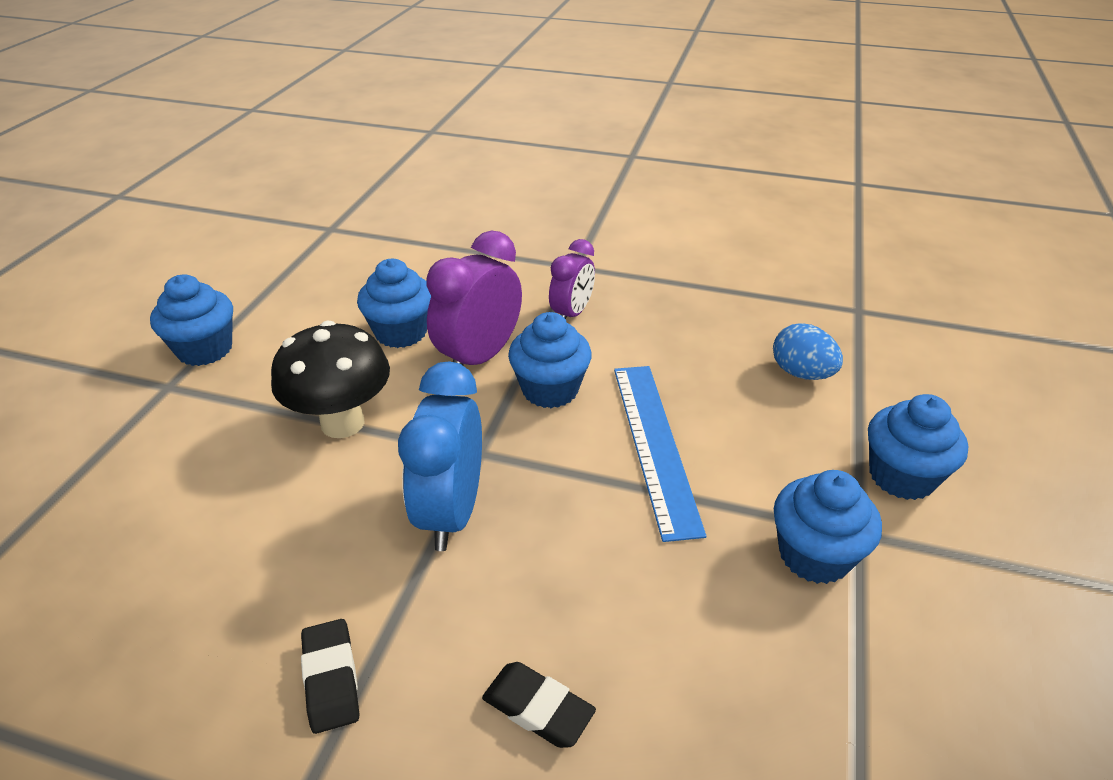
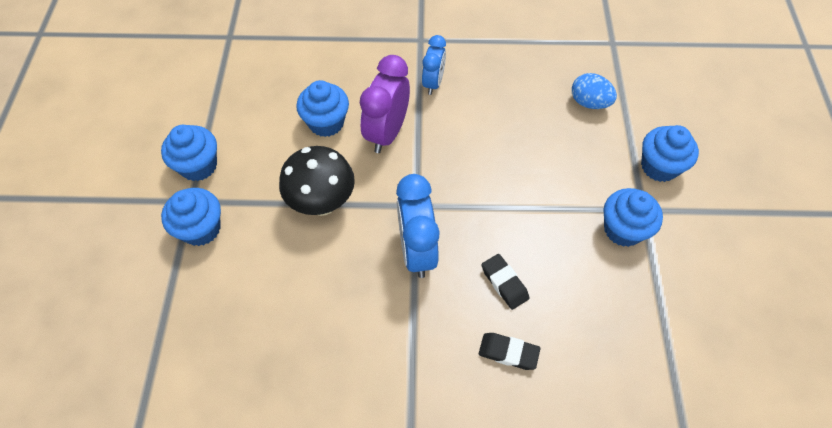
camera: 15 degrees left, 20 degrees up
(331, 679) = (396, 365): black eraser -> black eraser (504, 283)
(550, 390) = (441, 149): blue cupcake -> blue cupcake (201, 229)
(572, 314) = (433, 83): purple clock -> blue clock
(654, 444) = (517, 176): blue ruler -> none

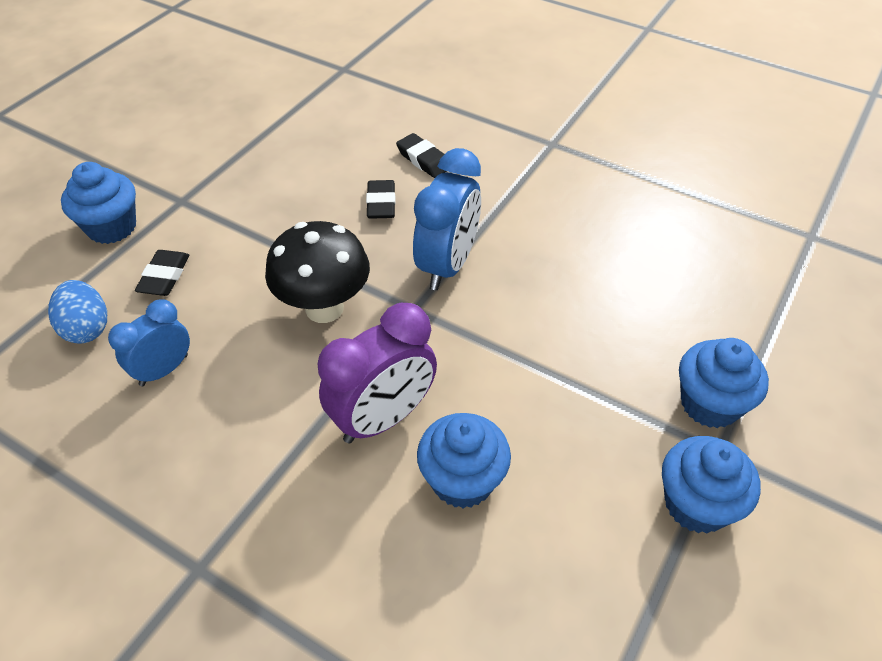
camera: 150 degrees left, 10 degrees down
(322, 203) = (530, 363): black mushroom -> black mushroom (324, 308)
(433, 83) = (253, 466): blue clock -> blue clock (164, 370)
(585, 151) = (164, 277): none -> black eraser
(623, 229) = (221, 195): blue cupcake -> none

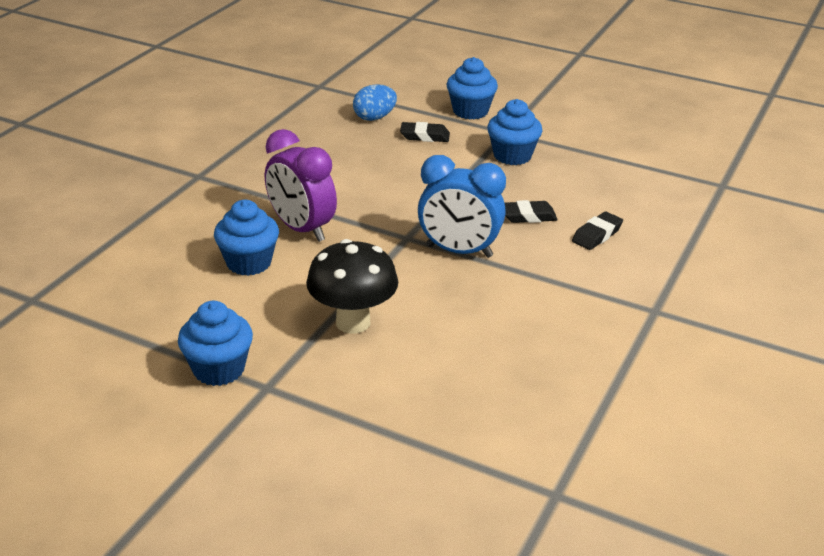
camera: 85 degrees right, 15 degrees down
(164, 370) = (341, 147): blue clock -> none
(324, 308) = (403, 199): black mushroom -> black mushroom (353, 322)
(709, 404) = (315, 387): blue cupcake -> blue cupcake (512, 156)

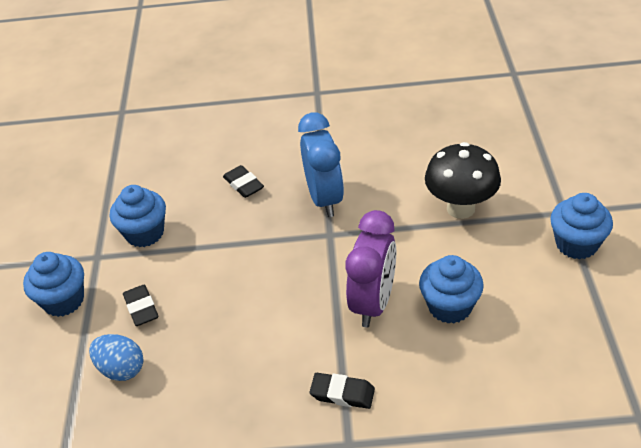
camera: 115 degrees left, 10 degrees up
(597, 235) = (243, 143): black eraser -> black eraser (342, 394)

